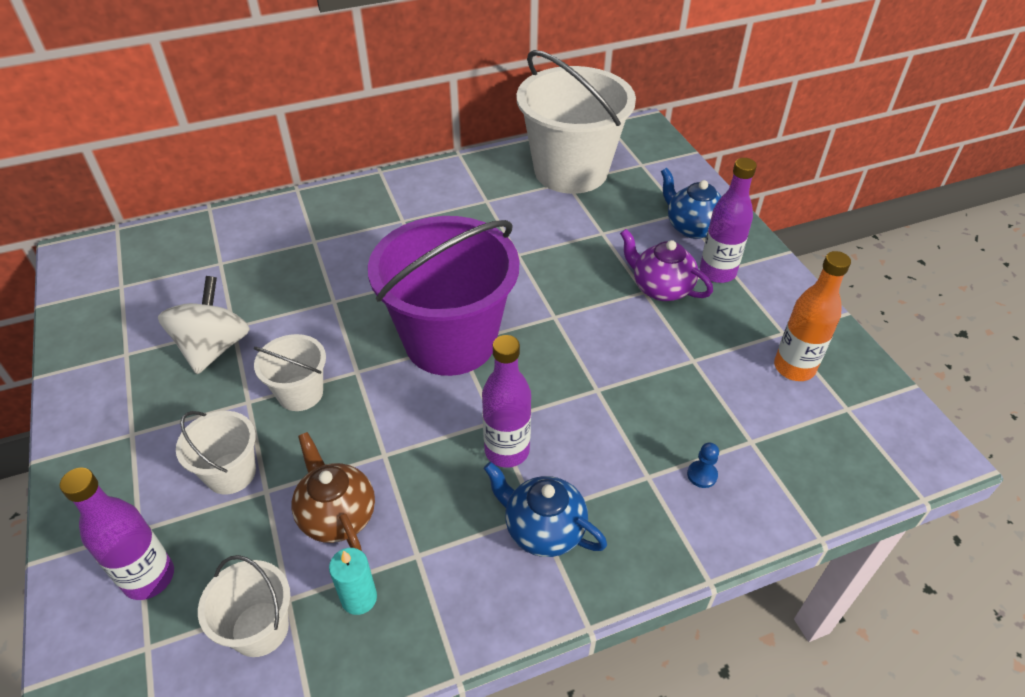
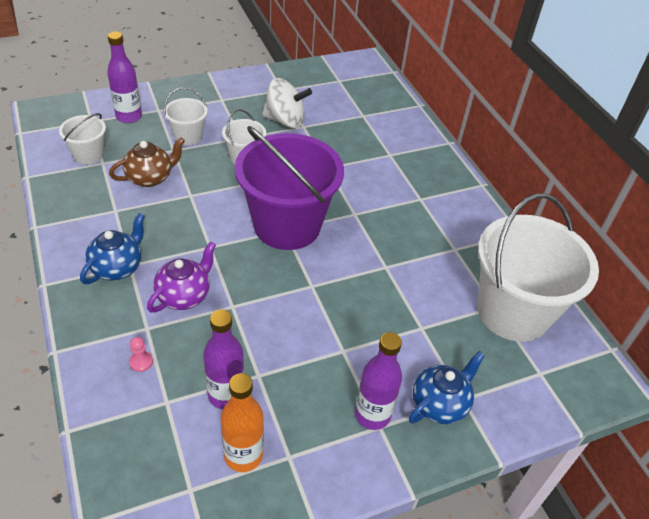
camera: 85 degrees right, 0 degrees up
(359, 598) = (95, 188): turquoise candle -> none
(507, 451) = (183, 252): purple bottle -> purple bottle (226, 395)
(661, 288) = (348, 364): purple teapot -> purple teapot (184, 295)
(702, 475) = (141, 362): blue pawn -> pink pawn

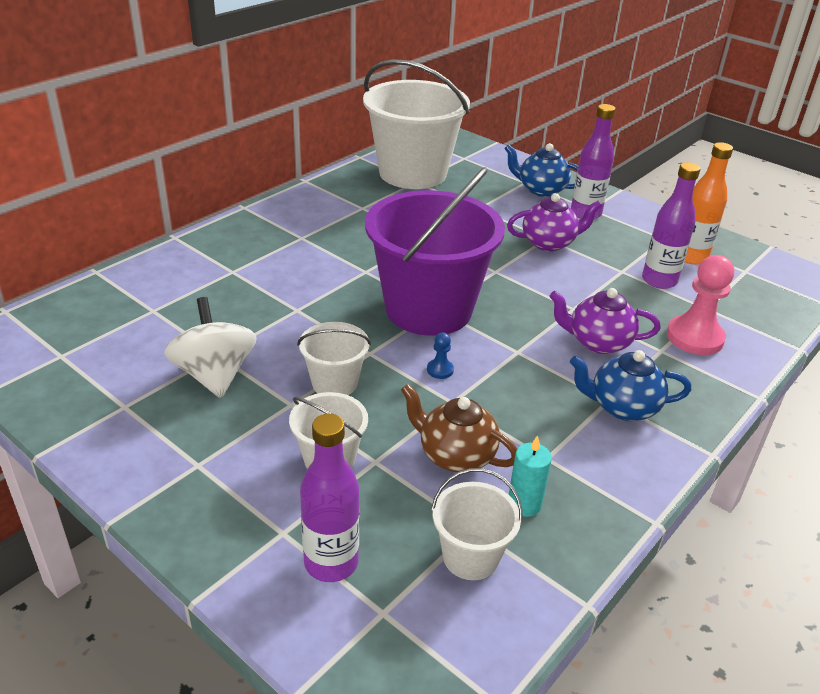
camera: 115 degrees left, 10 degrees down
(96, 186) = (524, 504): none -> turquoise candle
(141, 362) = (694, 337): pink pawn -> pink pawn, size x2.23
(221, 202) = (440, 370): none -> blue pawn
(333, 347) = (549, 243): none -> purple teapot

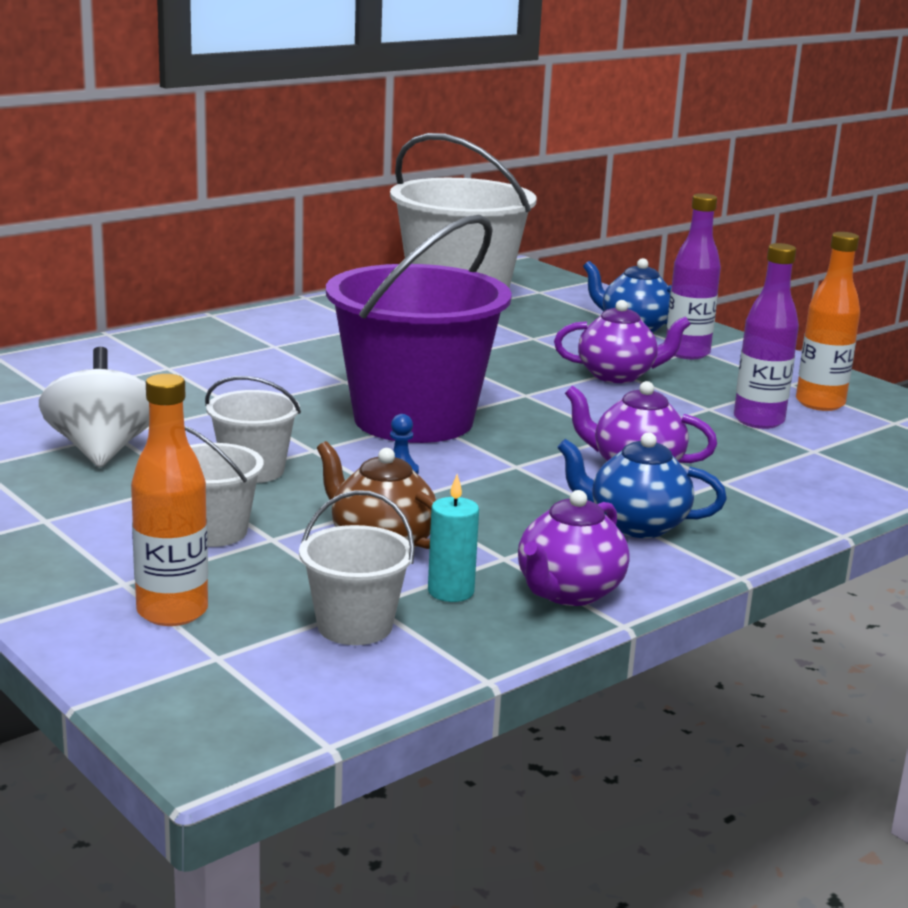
camera: 10 degrees right, 15 degrees down
(331, 562) = (172, 612): purple bottle -> orange bottle
(605, 491) = (568, 592): none -> purple teapot
(694, 337) = (779, 475): pink pawn -> none

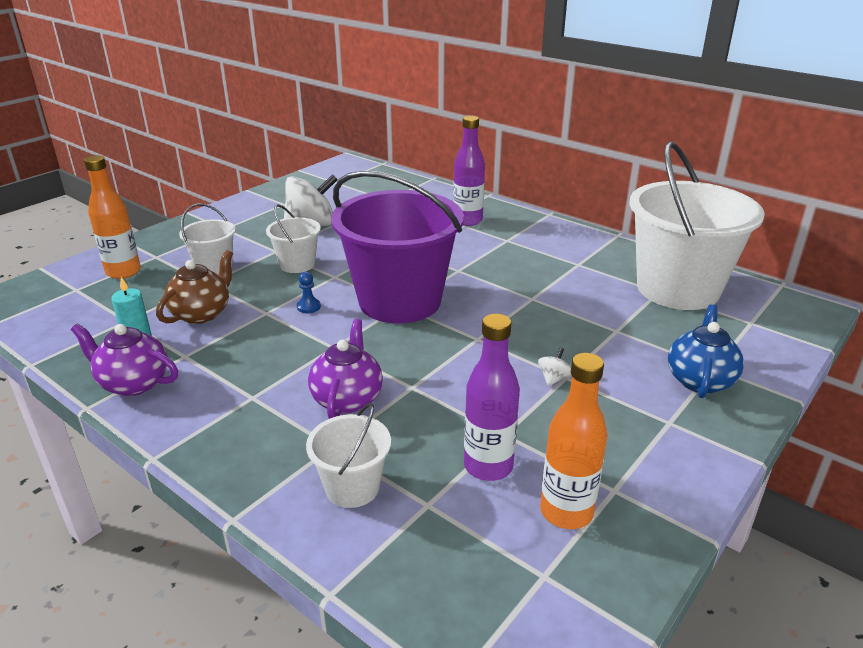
camera: 80 degrees right, 10 degrees up
(354, 626) = (101, 319): white bucket -> white bucket (352, 487)
(617, 375) = (553, 378): purple teapot -> white spinning top
(636, 525) = (238, 405): blue teapot -> none
(687, 353) = (651, 415): purple bottle -> purple bottle (467, 220)

